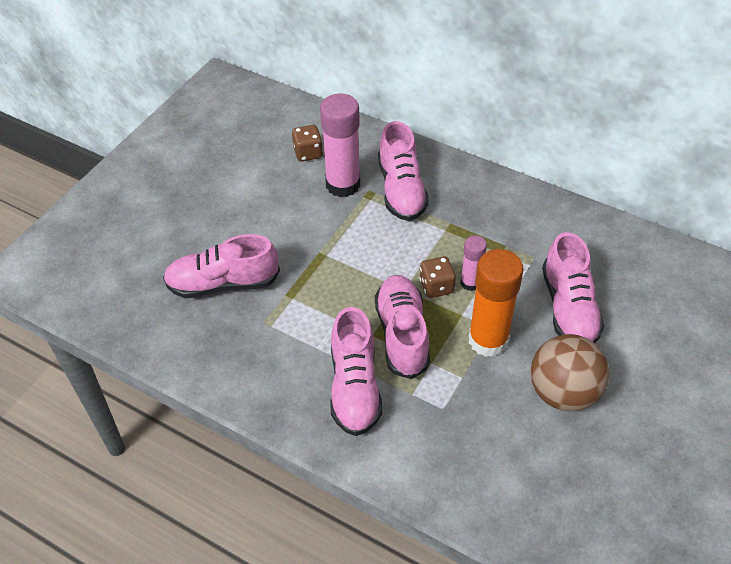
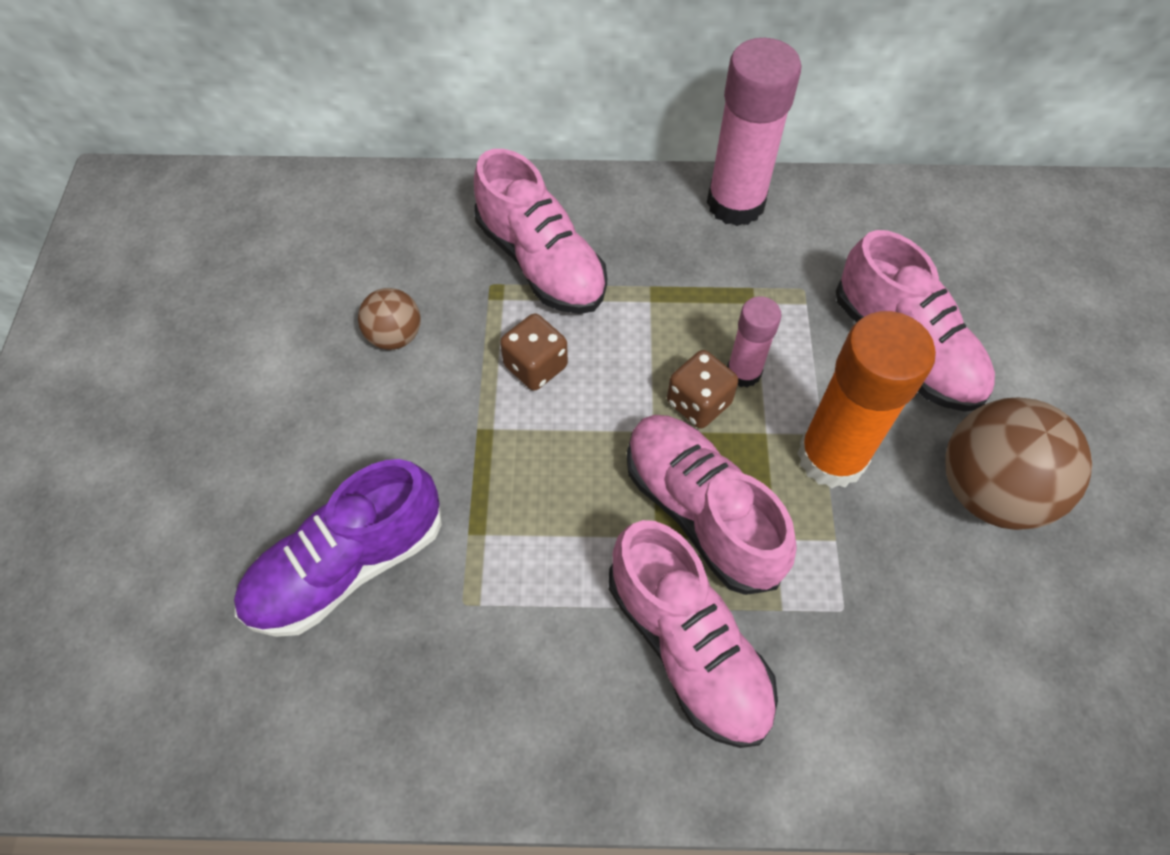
camera: 30 degrees left, 10 degrees up
(223, 283) = (347, 565): pink shoe -> purple shoe
(307, 195) = (395, 336): none -> brown ball
(308, 153) = (351, 260): brown dice -> brown dice (535, 366)
(343, 184) = (443, 292): pink glue stick -> pink glue stick (735, 203)

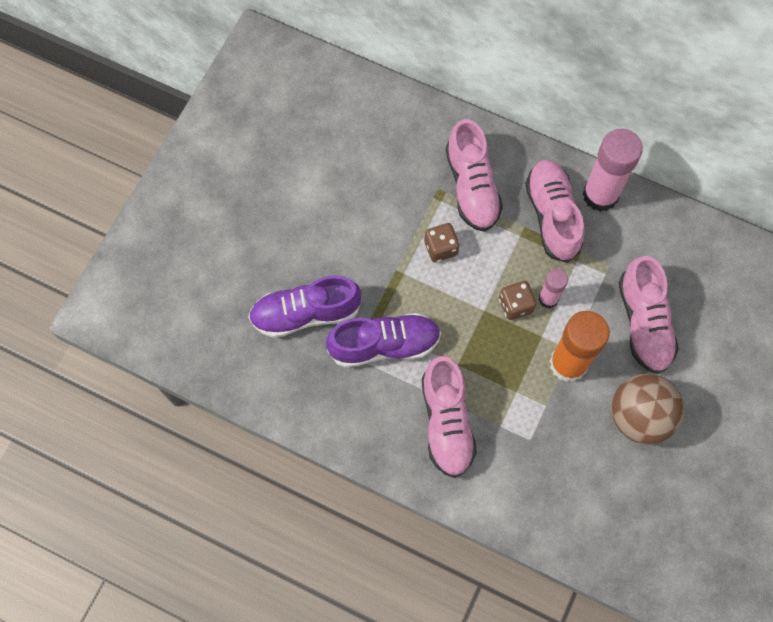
camera: 25 degrees right, 10 degrees up
(395, 336) = (375, 199): brown ball -> none
(513, 559) = (384, 345): none -> purple shoe
(701, 512) = (486, 362): pink shoe -> pink shoe (552, 216)

